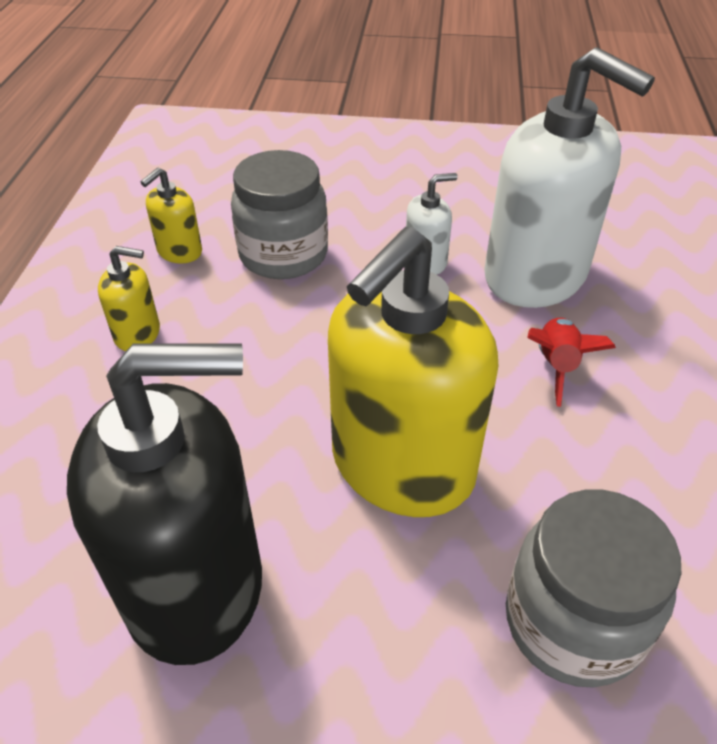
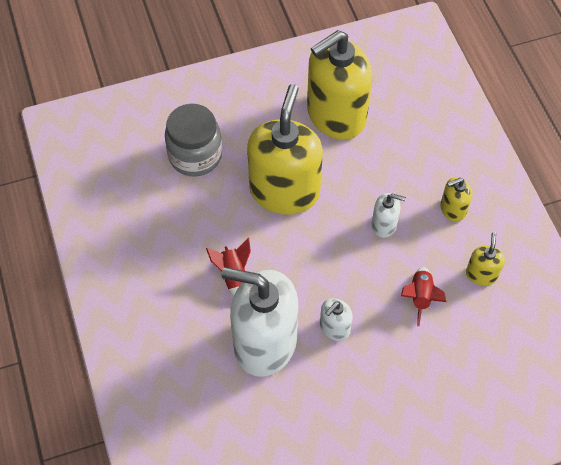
camera: 155 degrees right, 15 degrees up
(195, 585) = (336, 115): black soap dispenser -> yellow soap dispenser
(262, 351) = (384, 225): none -> white soap dispenser
(283, 255) = (420, 297): grey jar -> red rocket

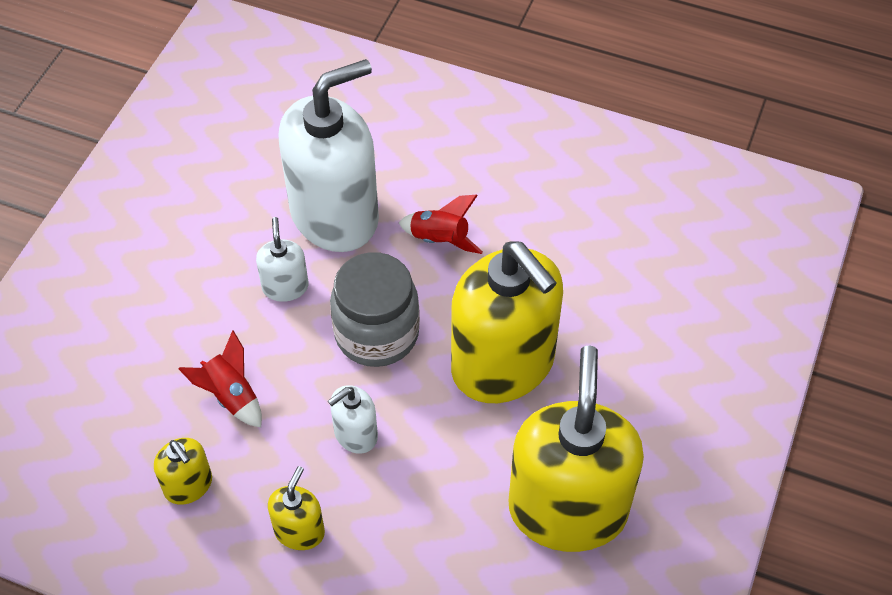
camera: 130 degrees right, 5 degrees down
(195, 156) = (640, 308): grey jar -> grey jar (376, 333)

